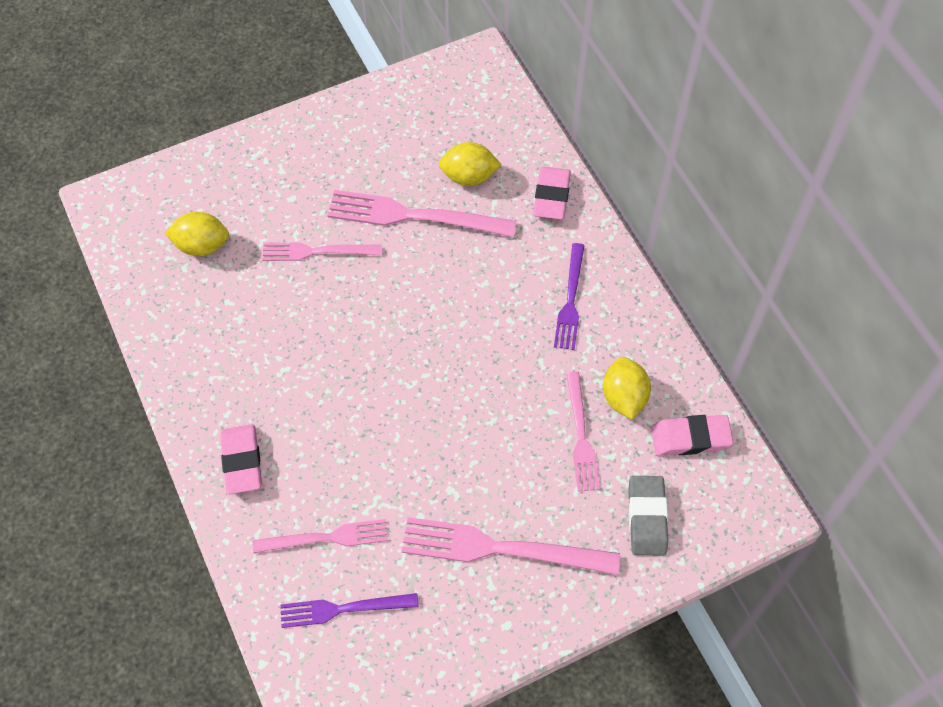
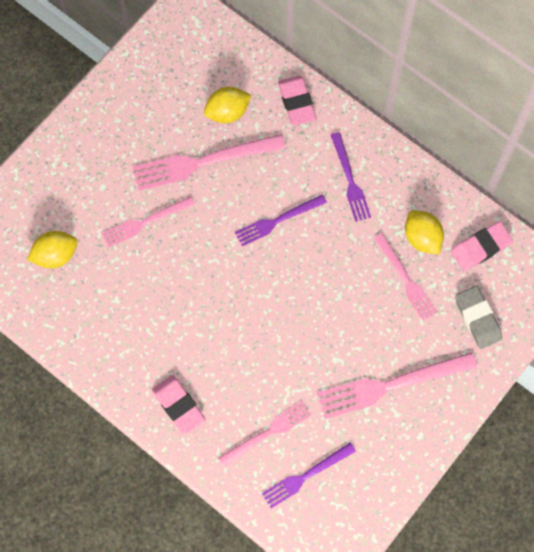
camera: 25 degrees left, 10 degrees up
(464, 309) = (278, 220): none -> purple fork

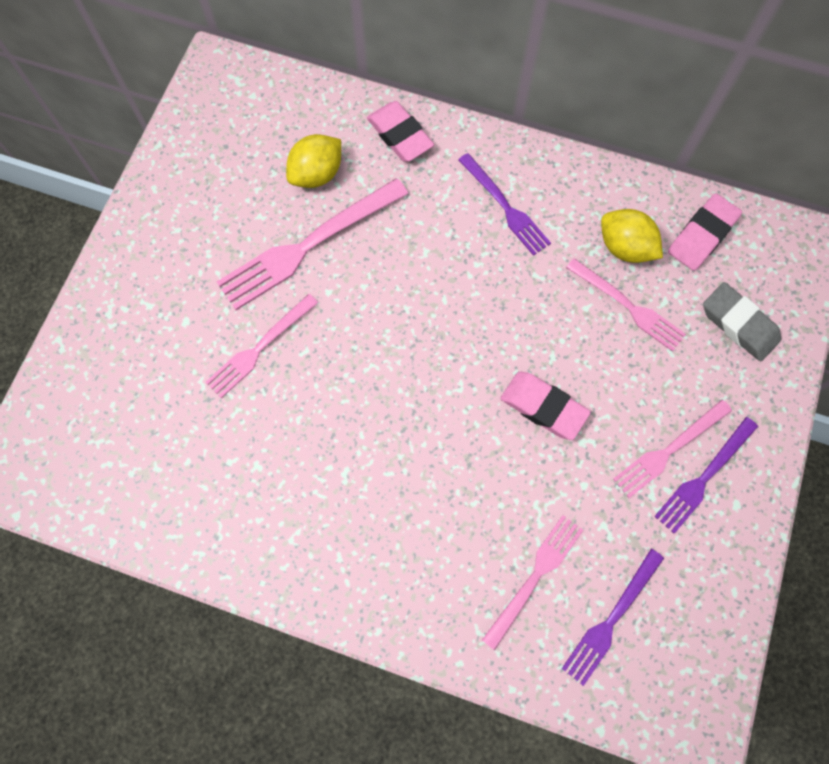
camera: 20 degrees left, 0 degrees up
(55, 255) = (151, 434): yellow lemon -> none
(178, 405) = (398, 584): pink eraser -> pink eraser (543, 407)
(278, 220) = (434, 287): purple fork -> purple fork (704, 476)
(391, 385) = (669, 449): pink fork -> pink fork, size x0.62

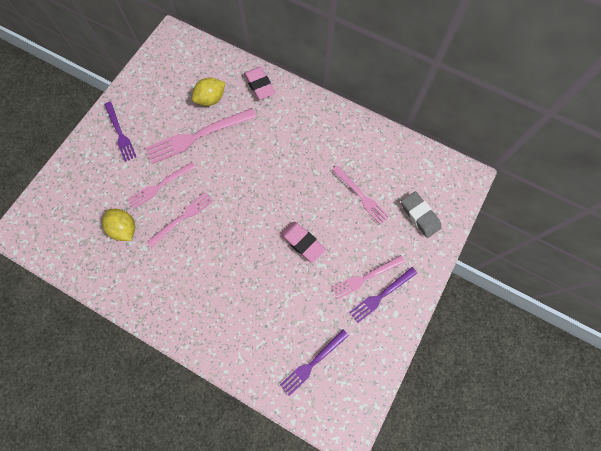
camera: 10 degrees right, 0 degrees up
(505, 206) = (307, 132): purple fork -> purple fork (120, 133)
(534, 577) = (276, 333): pink fork -> pink fork (182, 218)
(625, 247) = (367, 164): yellow lemon -> yellow lemon (124, 229)
(702, 235) = (410, 164): pink eraser -> none

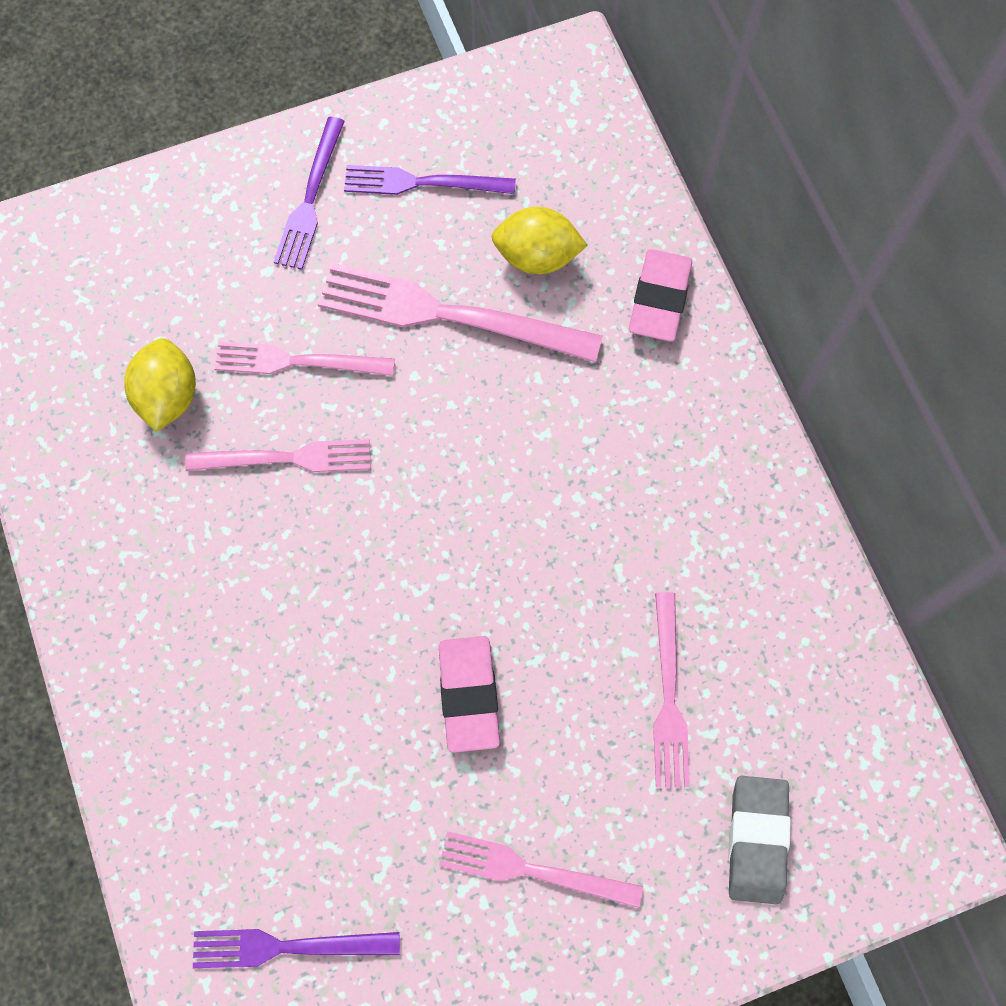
camera: 40 degrees right, 0 degrees up
(381, 295) = (532, 933): purple fork -> purple fork (423, 183)

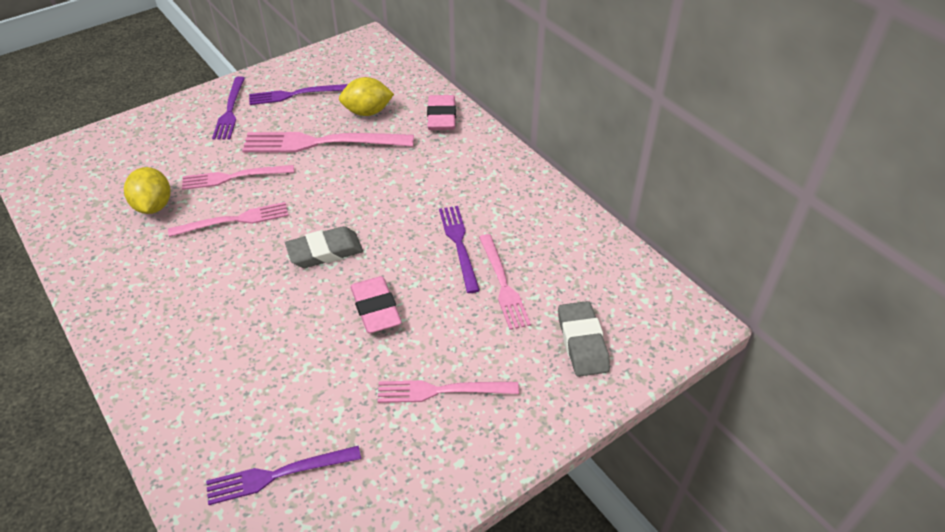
camera: 15 degrees left, 25 degrees down
(414, 560) = (325, 252): none -> grey eraser
(621, 599) = (459, 245): none -> purple fork

